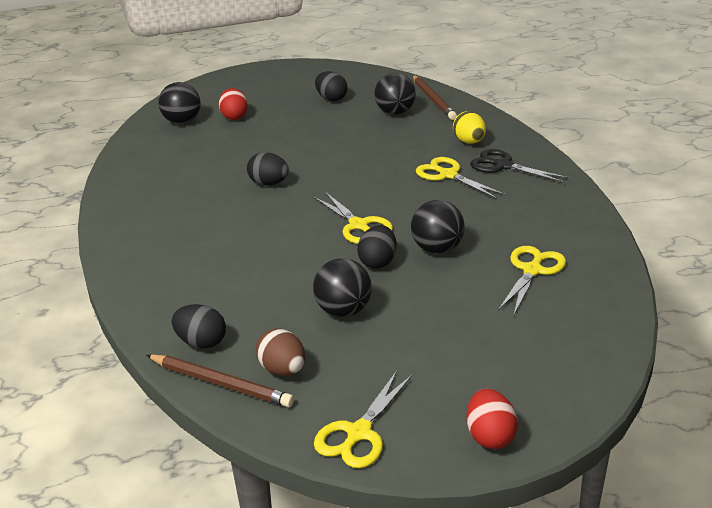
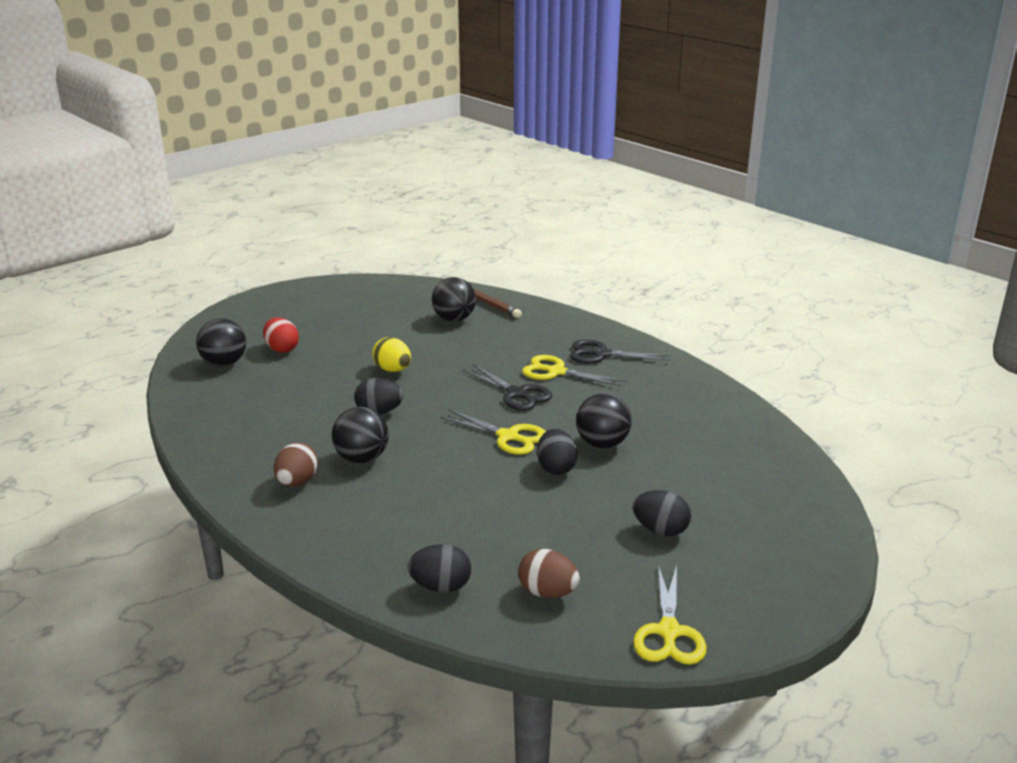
camera: 25 degrees left, 5 degrees down
(161, 230) = (297, 482): none -> brown egg
(221, 383) = (495, 622): brown pencil -> none
(331, 98) = (375, 315): black egg -> black egg (660, 530)
(343, 311) = (560, 522): black ball -> black ball (362, 458)
(396, 189) = (516, 394): none -> black scissors
(469, 142) = (551, 337): yellow egg -> yellow egg (393, 370)
(490, 436) = (785, 602): red egg -> none
(532, 270) = (704, 446): yellow scissors -> none

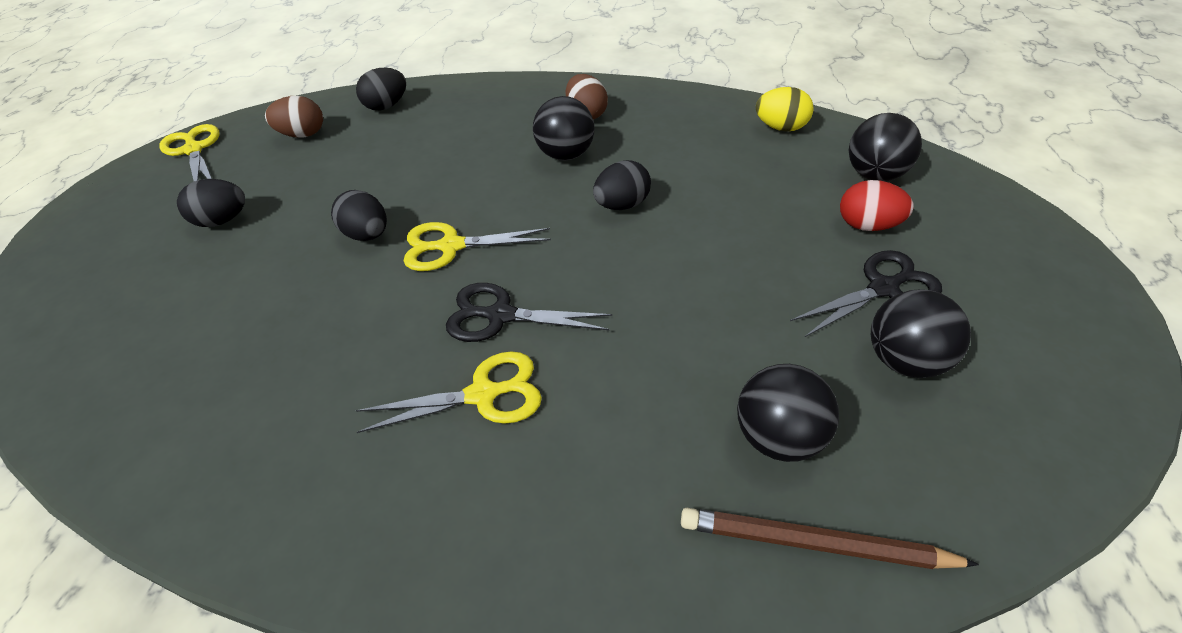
camera: 145 degrees right, 20 degrees up
(393, 370) = (696, 268): yellow egg -> yellow egg (780, 127)
(601, 354) = (442, 493): black scissors -> black scissors (883, 288)
(602, 444) = (332, 292): black ball -> black ball (904, 360)

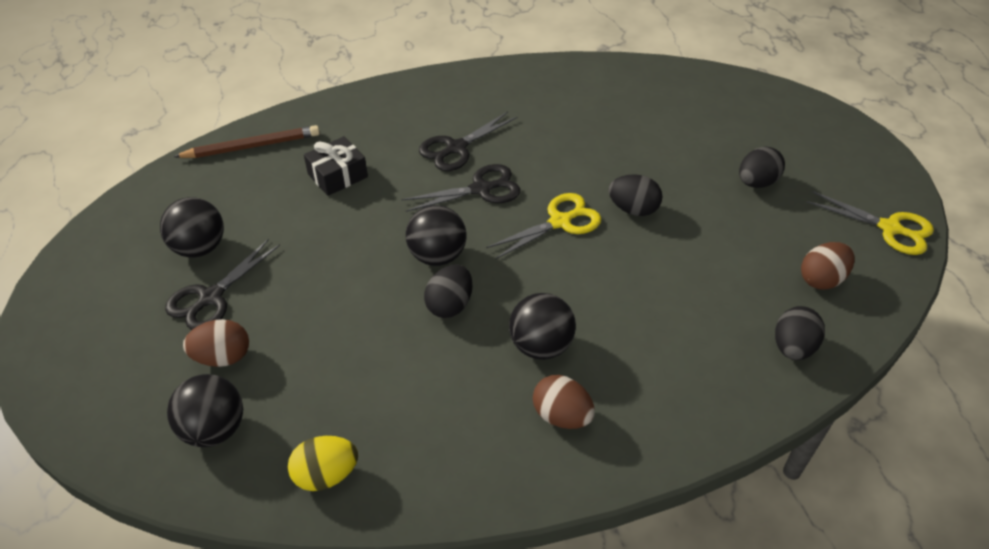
camera: 150 degrees right, 0 degrees up
(483, 395) = (456, 148): yellow scissors -> black scissors
(679, 412) = (337, 175): none -> black gift
(778, 437) = (277, 182): black ball -> black ball (437, 256)
(867, 225) = (223, 357): red egg -> brown egg

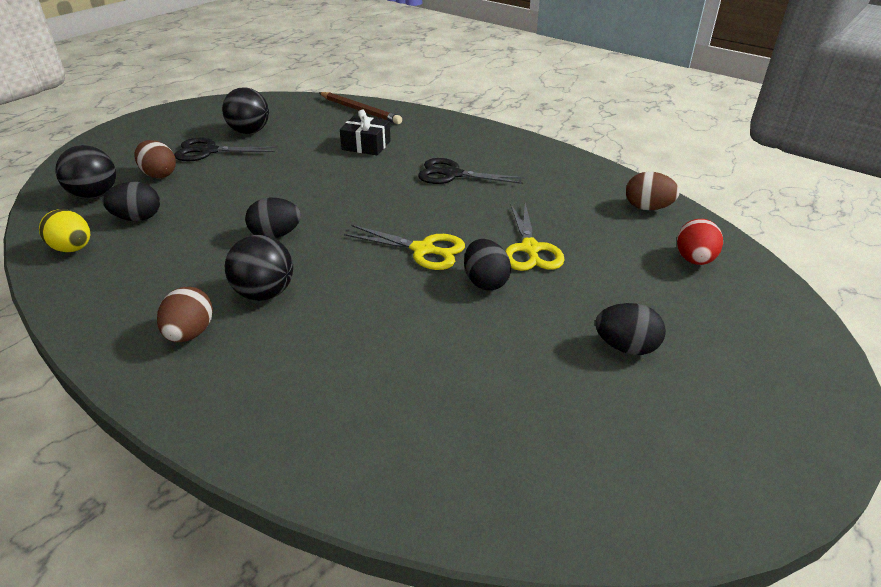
camera: 55 degrees right, 10 degrees down
(437, 256) = (324, 211): black ball -> none
(481, 189) = (419, 201): black scissors -> none
(692, 97) = (694, 260): none -> red egg
(793, 347) = (394, 463): black egg -> black egg (138, 218)
(821, 279) = (528, 453): brown egg -> brown egg (647, 208)
(890, 228) = (693, 492): yellow scissors -> yellow scissors (530, 249)

